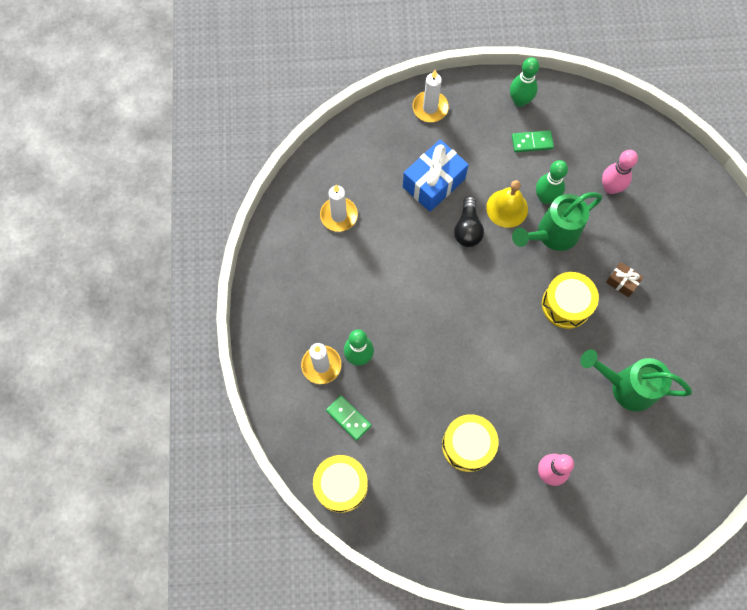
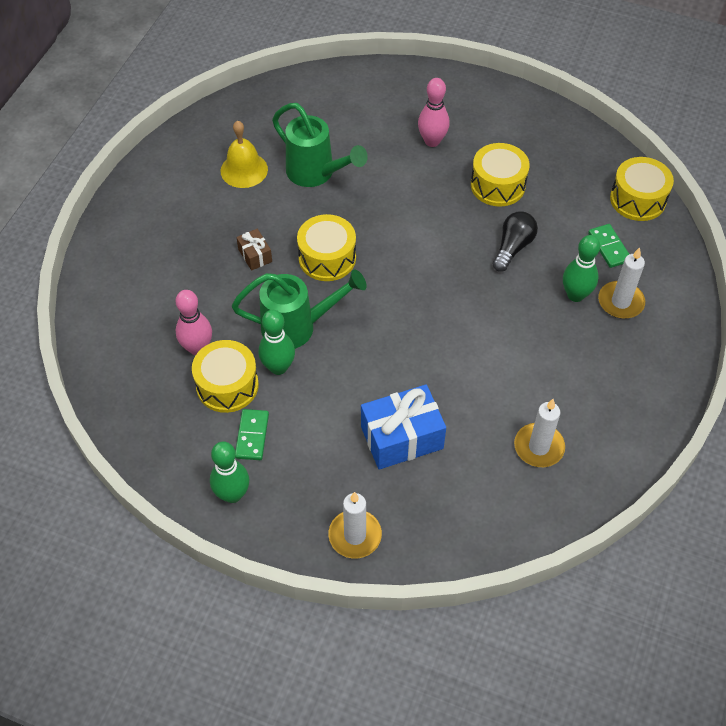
camera: 155 degrees left, 15 degrees down
(467, 229) = (389, 371): black light bulb -> black light bulb (513, 247)
(507, 208) = (330, 374): yellow bell -> yellow bell (244, 170)
(532, 142) = (252, 436): green domino -> green domino turned 75 degrees clockwise
(571, 169) = (227, 385): none -> yellow drum

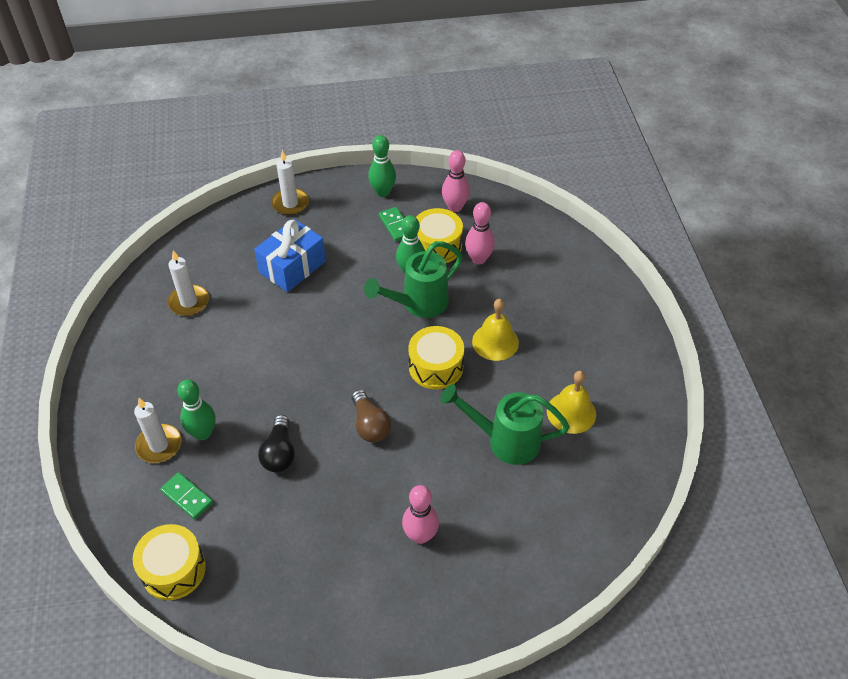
camera: 150 degrees right, 5 degrees down
(167, 427) = (455, 207): none -> pink bowling pin
(255, 255) = (495, 342): brown gift -> yellow bell
(420, 235) = (370, 425): none -> brown light bulb
(498, 185) = (325, 514): yellow drum -> none

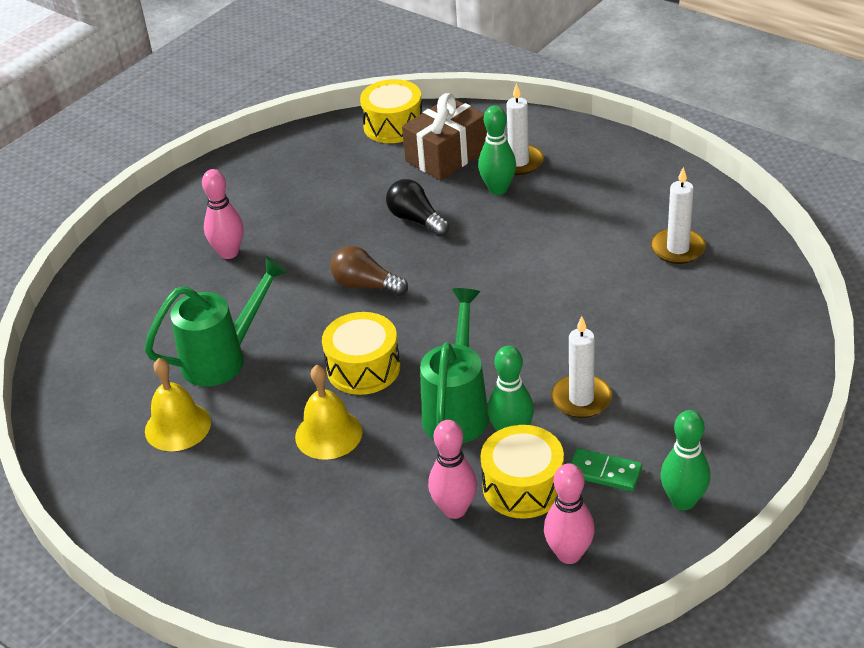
camera: 140 degrees right, 10 degrees down
(187, 497) = (446, 155): green domino -> brown gift
(290, 203) = (758, 402): white candle -> white candle (581, 399)
(292, 267) = (640, 345): blue gift -> none

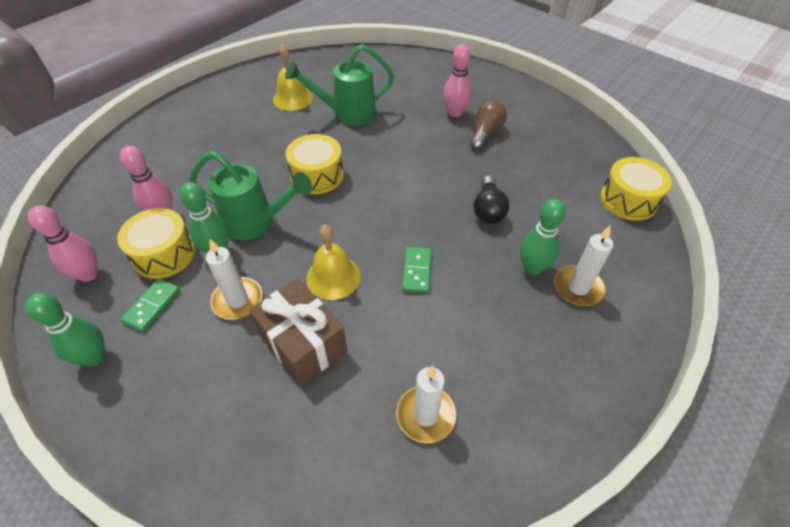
camera: 90 degrees right, 10 degrees up
(224, 358) = (347, 114): green watering can -> green watering can turned 105 degrees clockwise
(328, 434) = (260, 158): yellow bell -> yellow bell (333, 277)
(366, 285) = (407, 178): brown light bulb -> brown light bulb (485, 133)
(416, 220) = (488, 209): black light bulb -> black light bulb turned 135 degrees clockwise
(446, 155) = (584, 234): brown gift -> brown gift (303, 343)
(515, 266) = (417, 271): none -> green domino

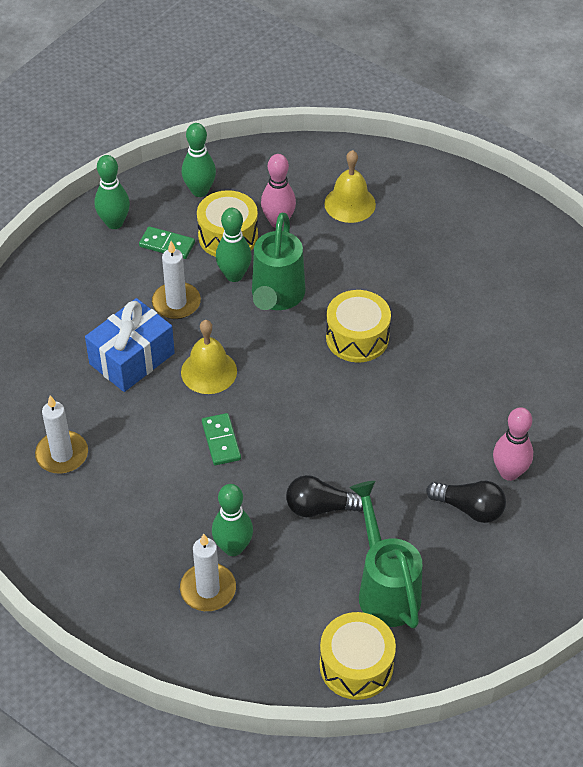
camera: 85 degrees right, 0 degrees up
(88, 274) = (200, 191): pink bowling pin -> green bowling pin
(292, 98) = (503, 291): yellow bell -> yellow bell (350, 204)
(303, 343) = (132, 358): brown gift -> blue gift
(347, 114) = (482, 352): green watering can -> green watering can (385, 588)
(417, 271) = (221, 441): green domino -> green domino turned 75 degrees clockwise
(485, 133) = (469, 508): brown light bulb -> black light bulb

